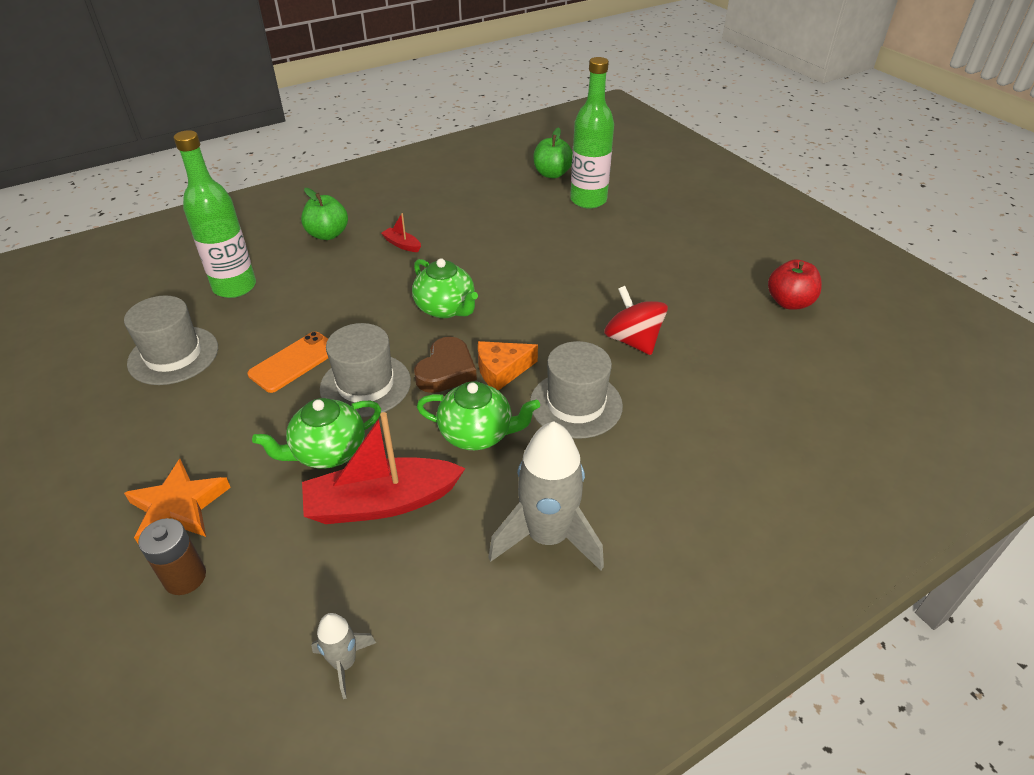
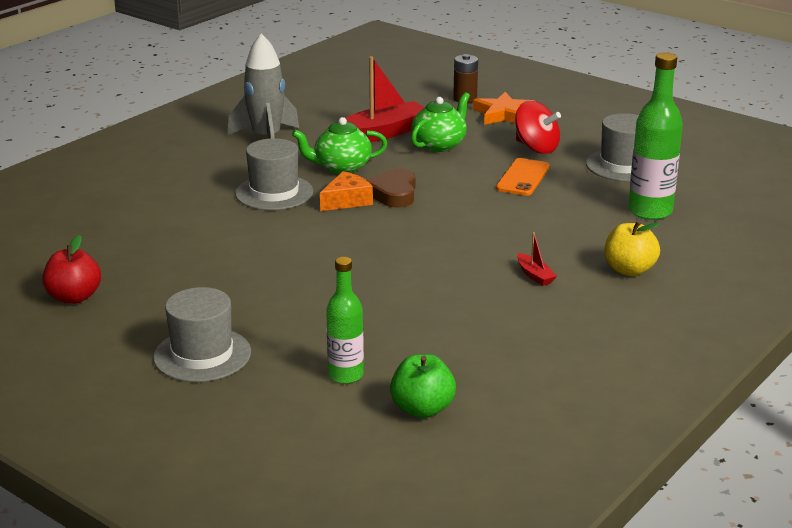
camera: 160 degrees right, 15 degrees down
(328, 234) = (629, 270): green apple -> yellow apple
(344, 663) = (352, 93): grey rocket -> none
(365, 385) = (450, 176): grey hat -> grey hat (202, 355)
(402, 244) = (535, 275): red boat -> red boat turned 45 degrees clockwise
(446, 308) = (432, 231): green teapot -> none
(588, 200) = (345, 375): green bottle -> green bottle, size x0.65
(632, 340) = (238, 238): red spinning top -> red spinning top (536, 148)

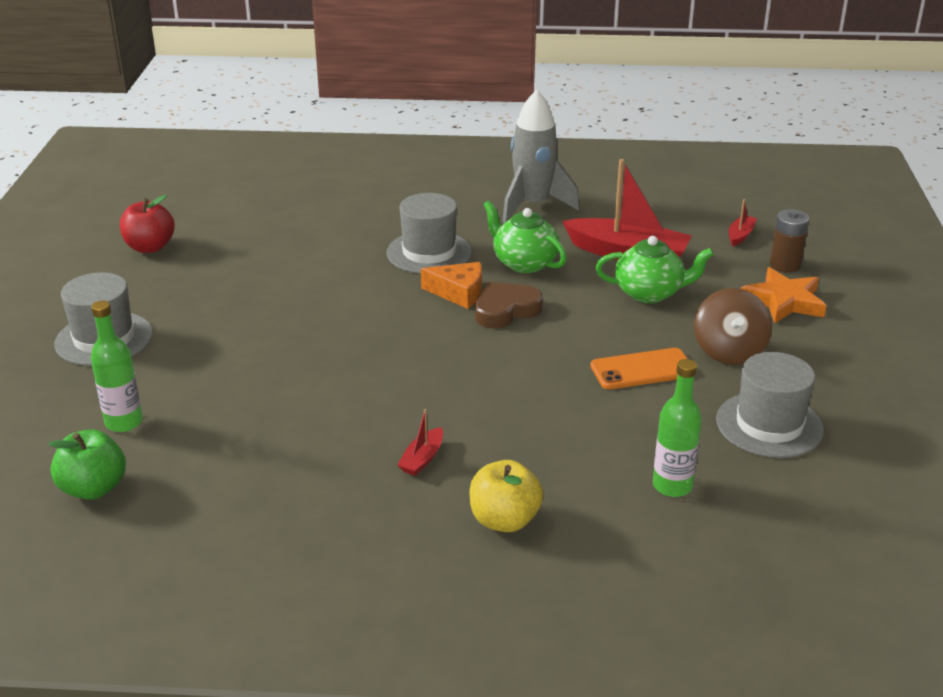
camera: 55 degrees right, 5 degrees up
(411, 96) = (740, 235): none -> red boat
(536, 148) = (729, 351): red spinning top -> brown spinning top
(650, 211) = (672, 486): green bottle -> green bottle, size x0.65

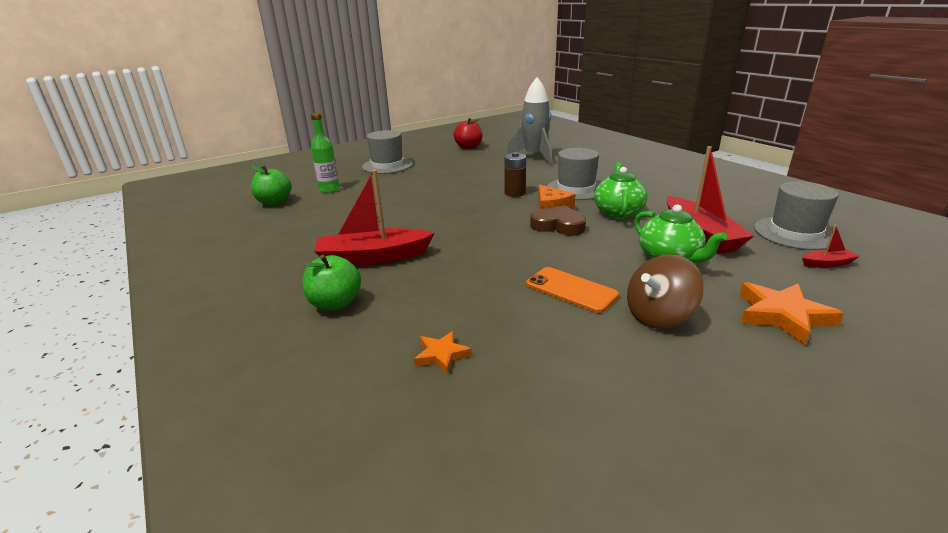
camera: 55 degrees right, 5 degrees down
(422, 459) = (373, 258): red boat -> red boat, size x2.26
(504, 520) = (335, 304): yellow apple -> green apple
(533, 205) = (684, 193): grey rocket -> grey rocket (534, 157)
(672, 486) = (441, 355): green bottle -> orange star
(769, 425) = (588, 374): grey hat -> grey hat (795, 233)
(785, 265) = (836, 297): brown battery -> brown battery (515, 193)

